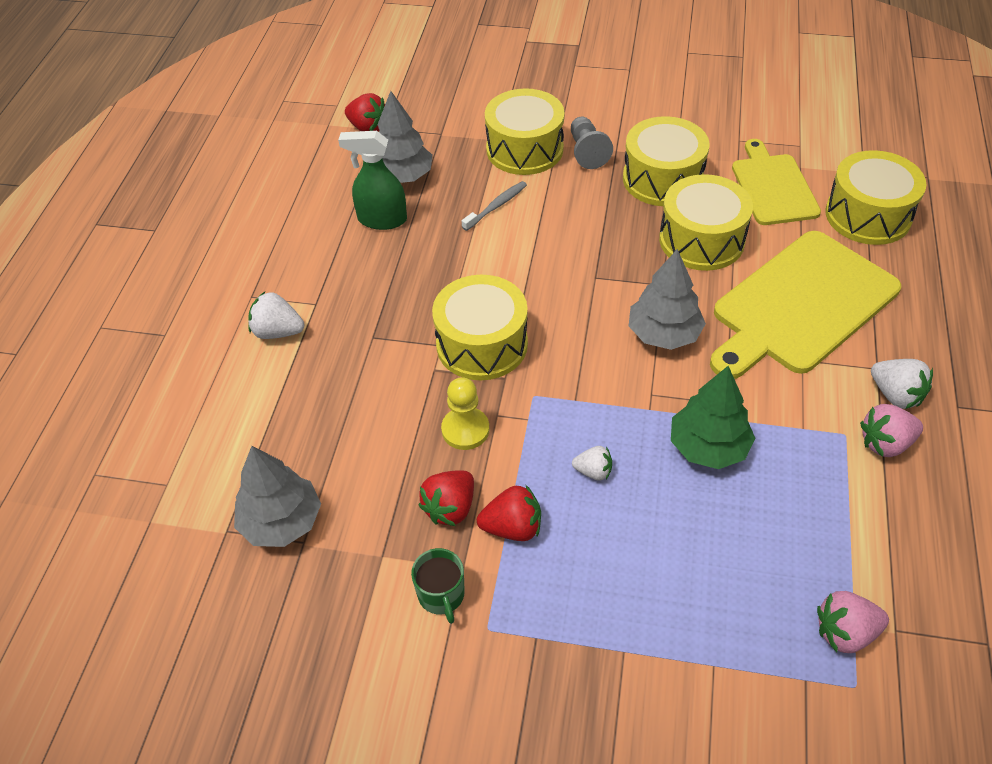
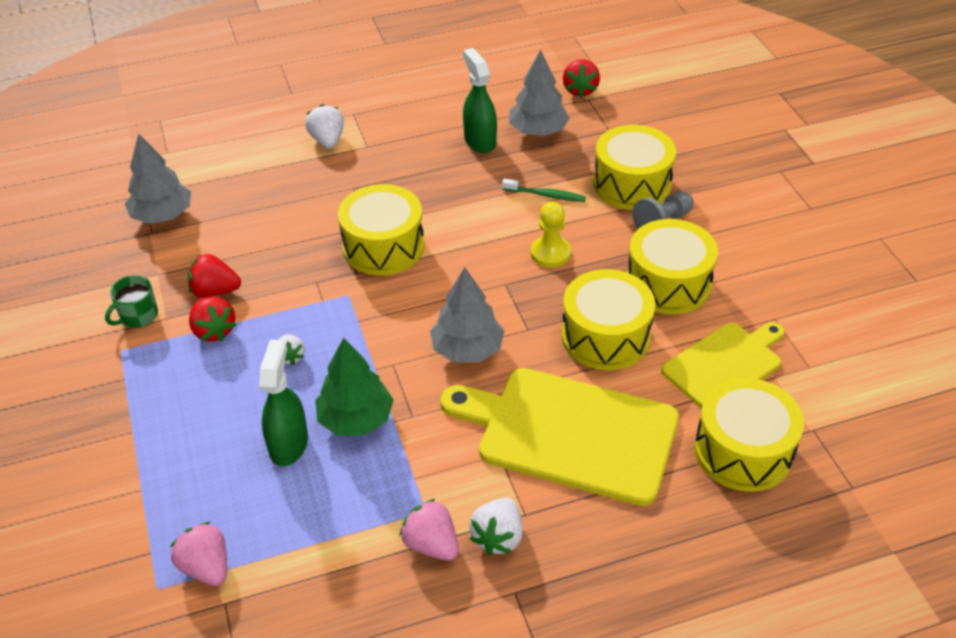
camera: 60 degrees right, 5 degrees down
(465, 430) = (291, 271): yellow pawn -> yellow pawn (550, 253)
(496, 206) = (545, 195): grey toothbrush -> green toothbrush
(713, 511) = (289, 444): none -> green spray bottle

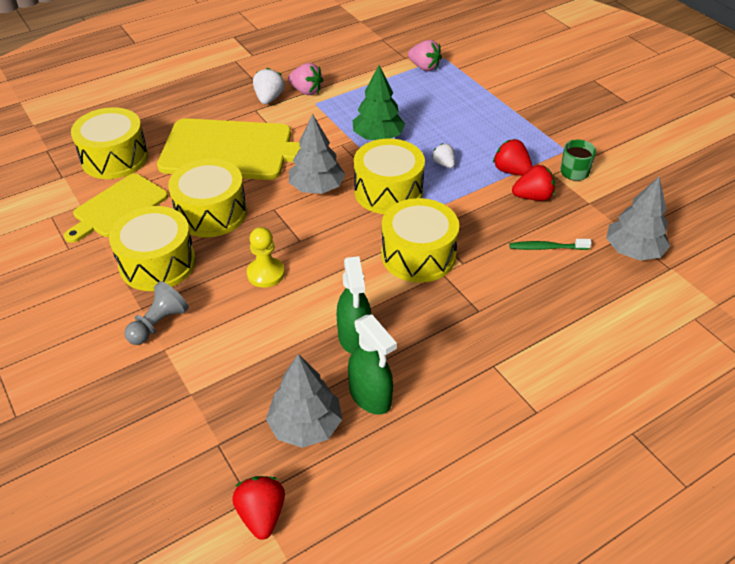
camera: 165 degrees right, 0 degrees up
(289, 444) = (413, 119): green spray bottle -> green spray bottle (354, 337)
(327, 140) = (540, 365): white strawberry -> none
(545, 195) = (280, 335): green toothbrush -> green toothbrush (547, 248)
(632, 184) = (189, 366): yellow drum -> yellow drum (388, 191)

